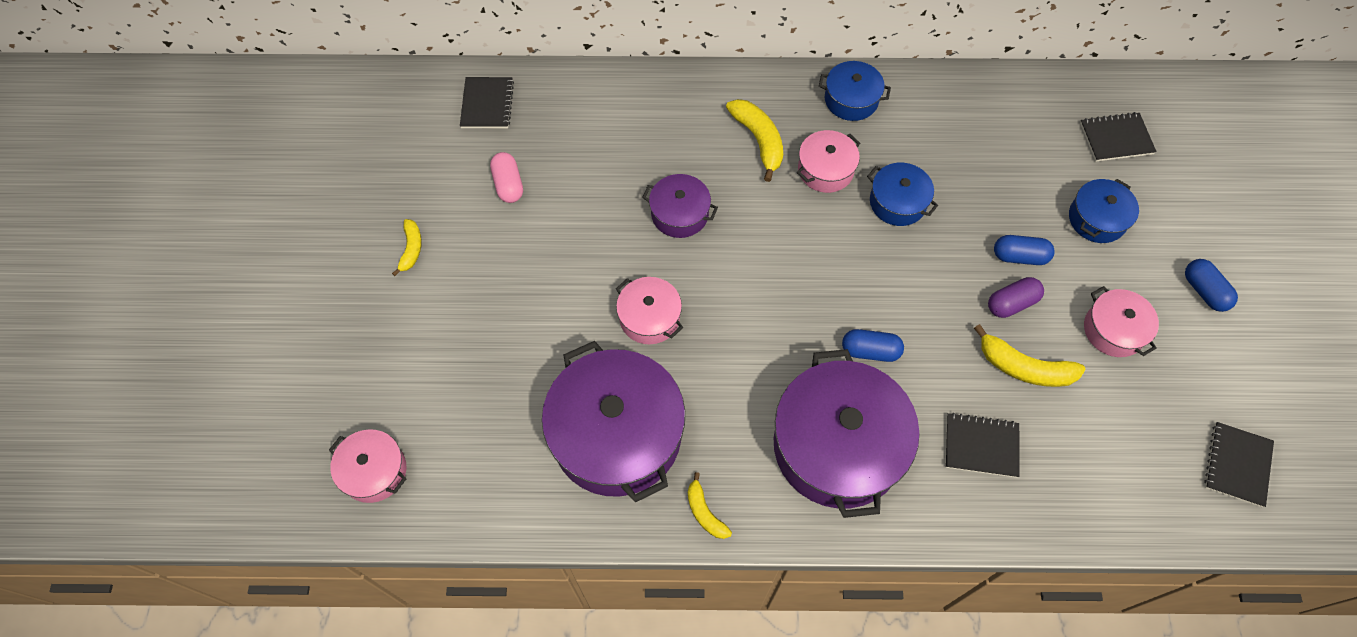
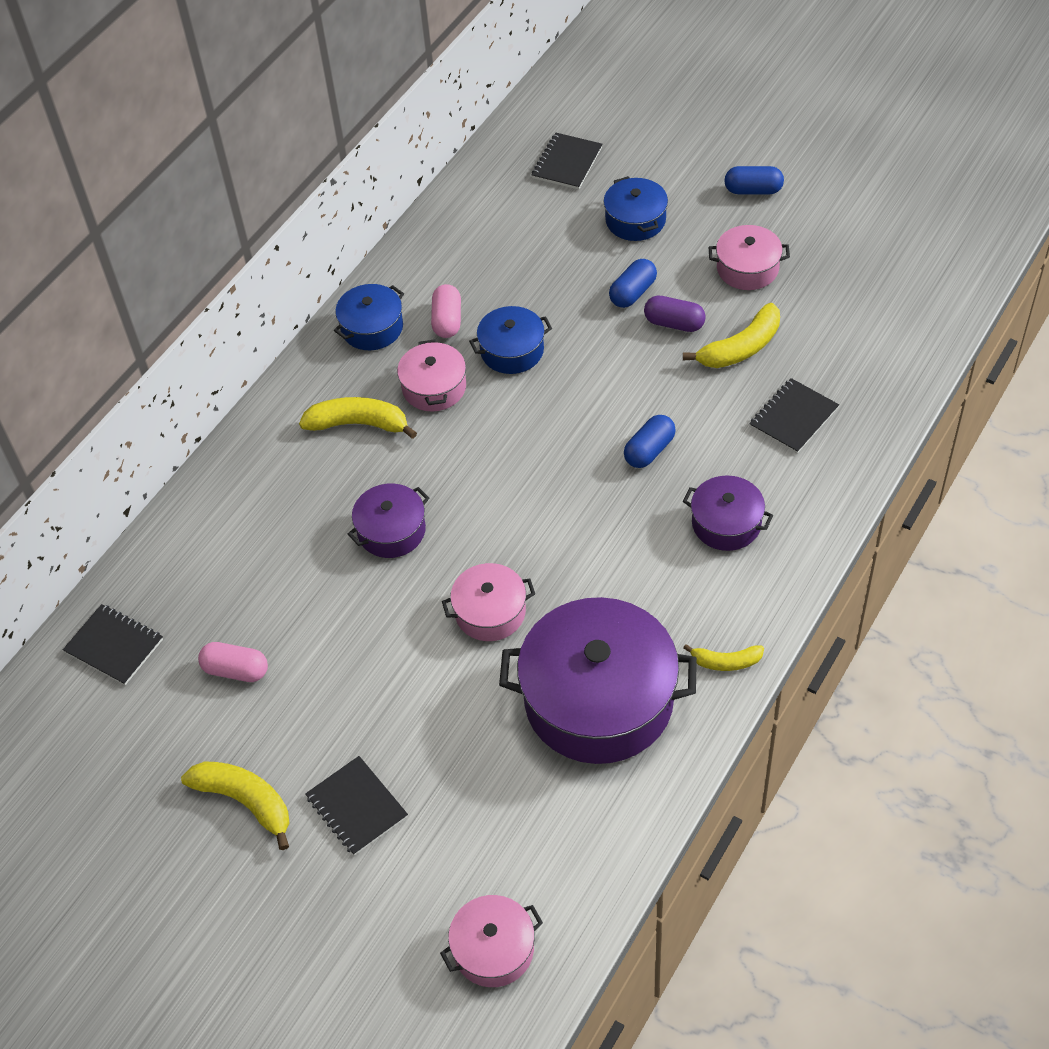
camera: 55 degrees left, 10 degrees down
(411, 249) = (245, 801): yellow banana -> yellow banana, size x1.65
(837, 446) = (726, 523): purple pot -> purple pot, size x0.50
(894, 144) = (447, 320): none -> pink capsule
(1011, 303) = (674, 323): purple capsule -> purple capsule turned 75 degrees counterclockwise
(1237, 465) = (916, 258): black notebook -> black notebook (356, 807)

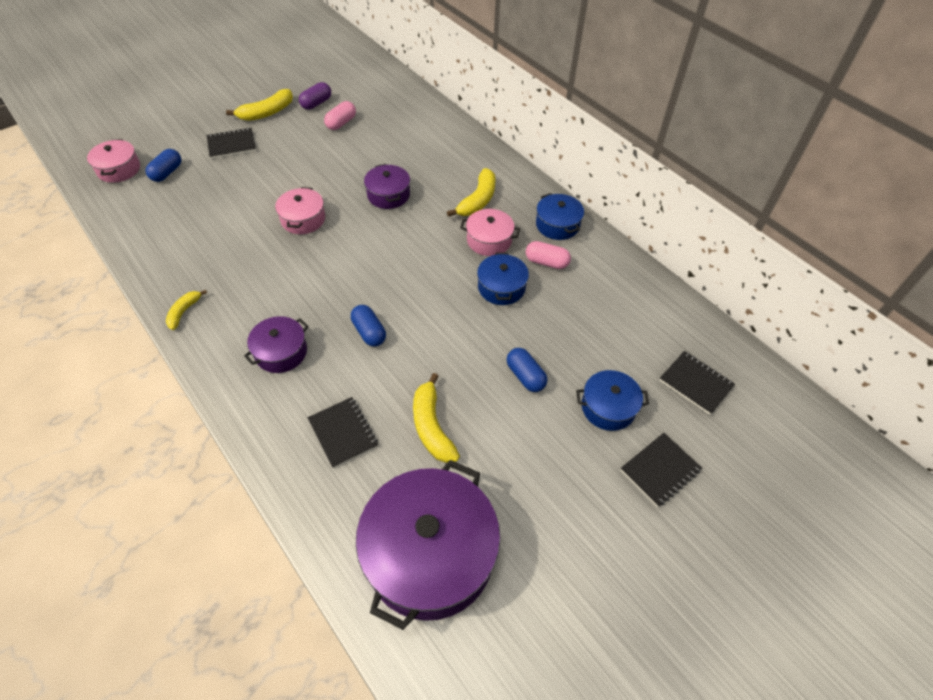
camera: 105 degrees right, 0 degrees up
(114, 646) = (385, 90): black notebook -> black notebook (660, 470)
(599, 699) = (210, 246): purple pot -> purple pot (430, 554)
(674, 323) = (480, 391): purple capsule -> purple capsule (316, 103)
(747, 268) = (517, 469): pink pot -> none
(753, 190) = (616, 516): blue capsule -> blue capsule (167, 173)

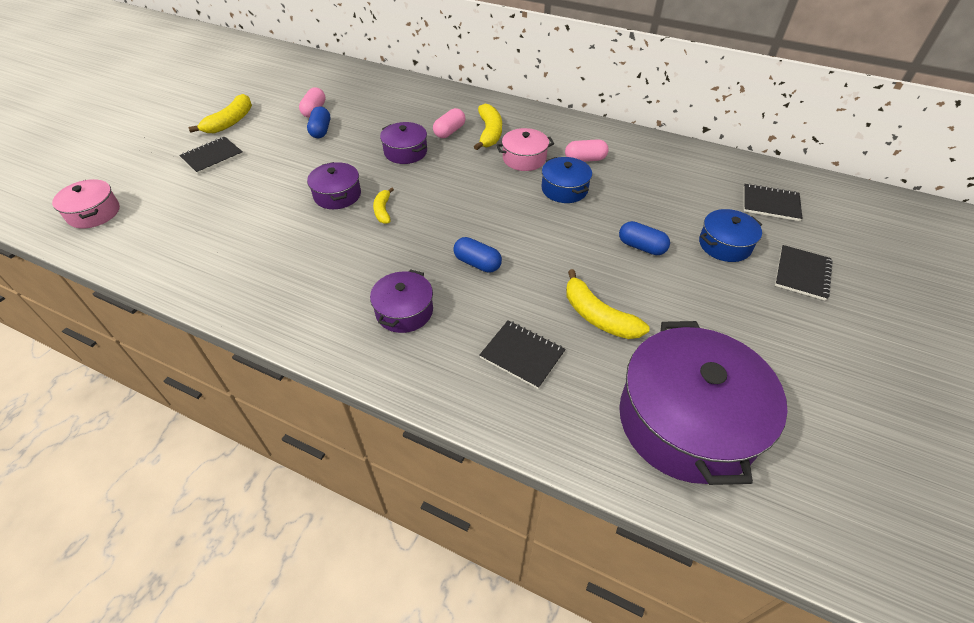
camera: 25 degrees left, 5 degrees down
(167, 173) = (155, 200): blue capsule -> blue capsule (321, 131)
(184, 312) = (270, 314): yellow banana -> yellow banana (383, 210)
(303, 219) = (337, 195): pink pot -> purple pot
(316, 103) = (277, 102): purple capsule -> none
(442, 186) = (449, 131): none -> pink capsule
(557, 225) = (570, 131): blue pot -> none

